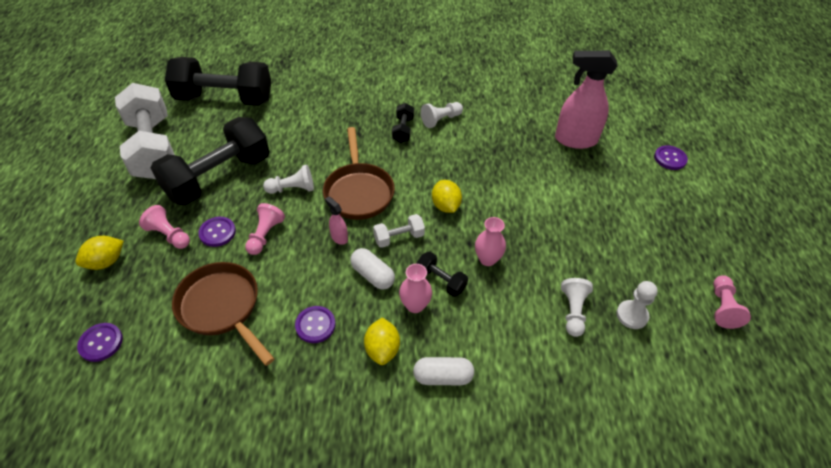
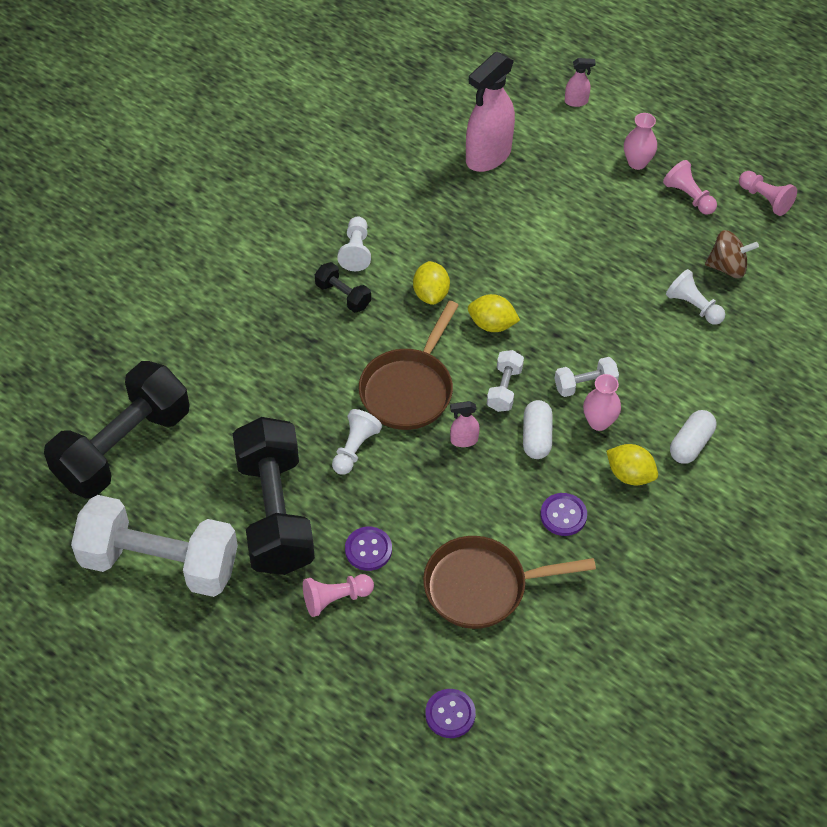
camera: 55 degrees left, 5 degrees up
(106, 262) = (331, 675): yellow lemon -> yellow lemon (431, 294)
(265, 235) = (408, 506): pink pawn -> pink pawn (688, 196)
(358, 191) = (409, 389): brown pan -> brown pan turned 90 degrees clockwise
(372, 275) = (536, 437): white capsule -> white capsule turned 75 degrees counterclockwise
(440, 280) = (585, 385): black dumbbell -> white dumbbell
(487, 259) = (587, 332): pink vase -> pink vase (637, 162)
(632, 315) = (727, 267): white pawn -> brown spinning top
(670, 158) = (576, 101): purple button -> pink spray bottle

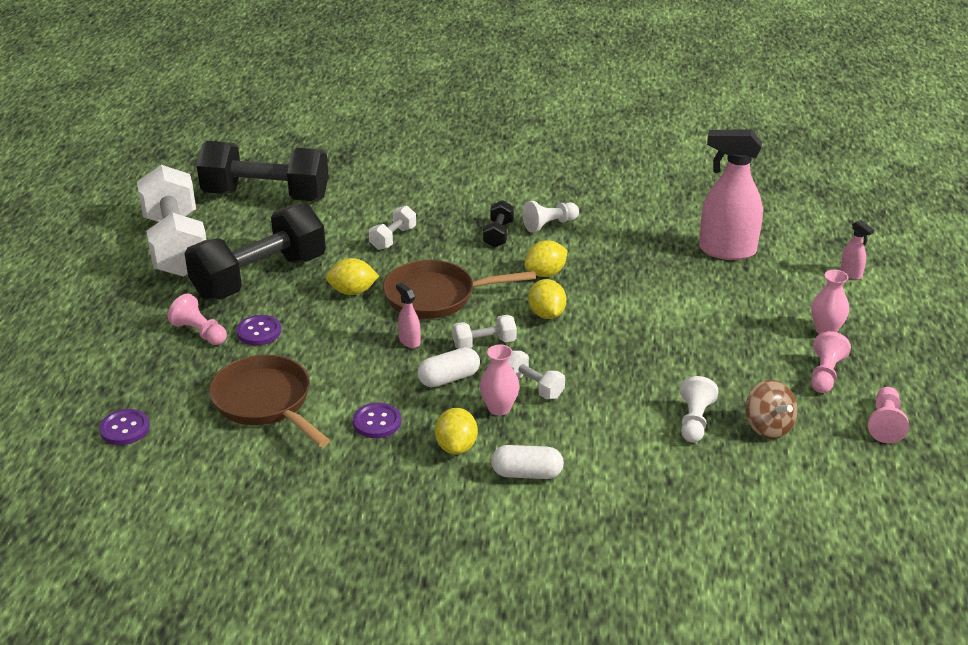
camera: 60 degrees right, 20 degrees down
(287, 377) = (393, 238): none -> white dumbbell
(355, 448) = (352, 291): white pawn -> yellow lemon

